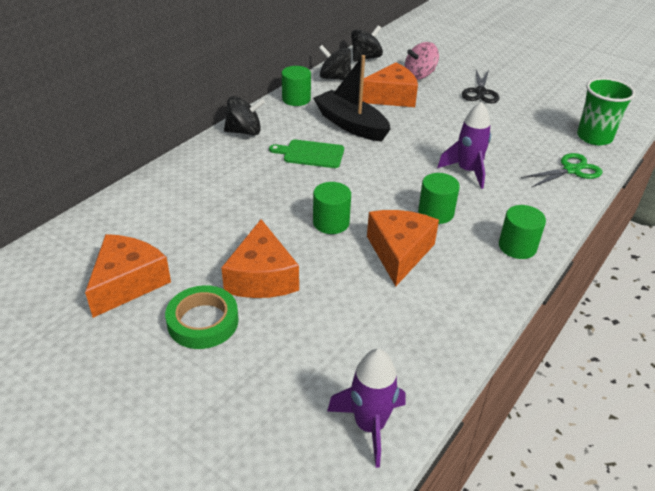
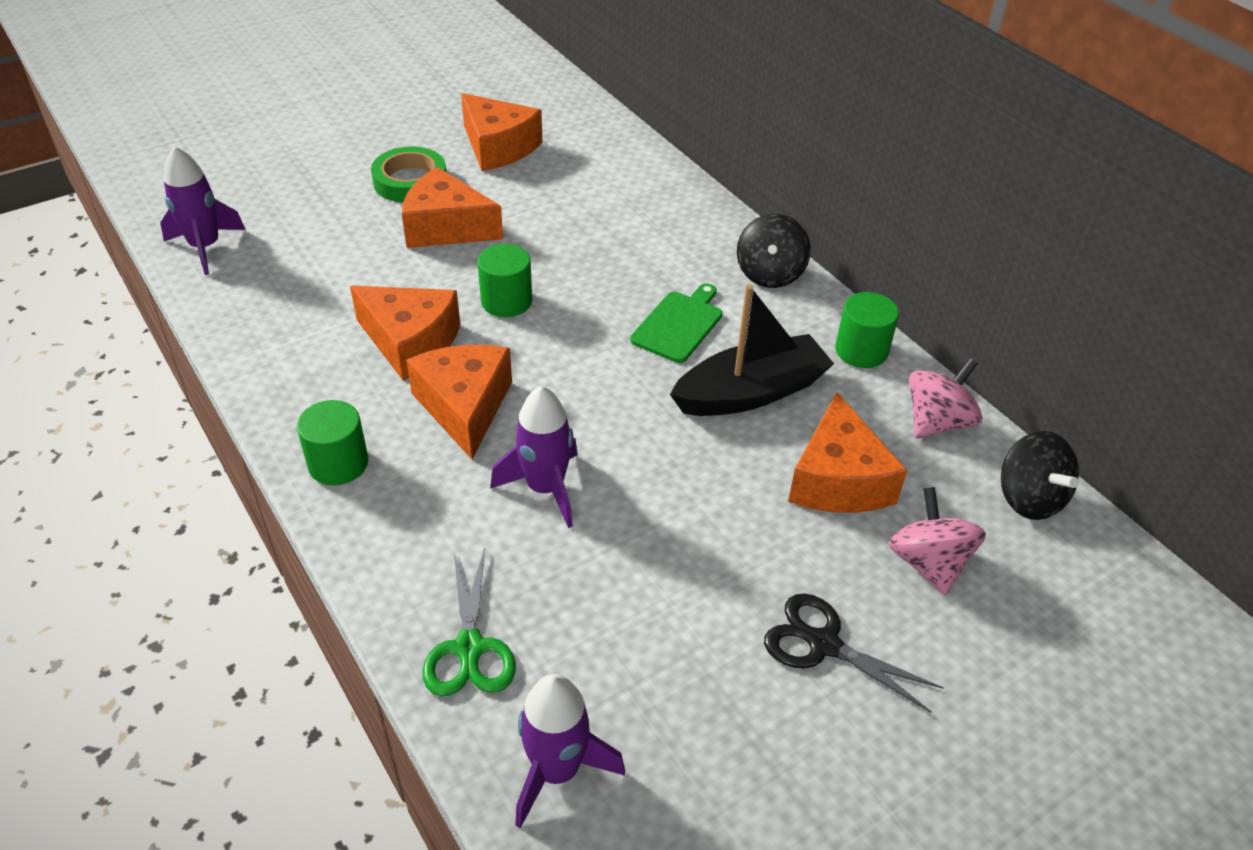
camera: 110 degrees right, 5 degrees up
(335, 78) = (937, 422): black spinning top -> pink spinning top
(436, 213) = (464, 407): green cylinder -> orange cheese
(594, 137) = (557, 770): green cup -> purple rocket

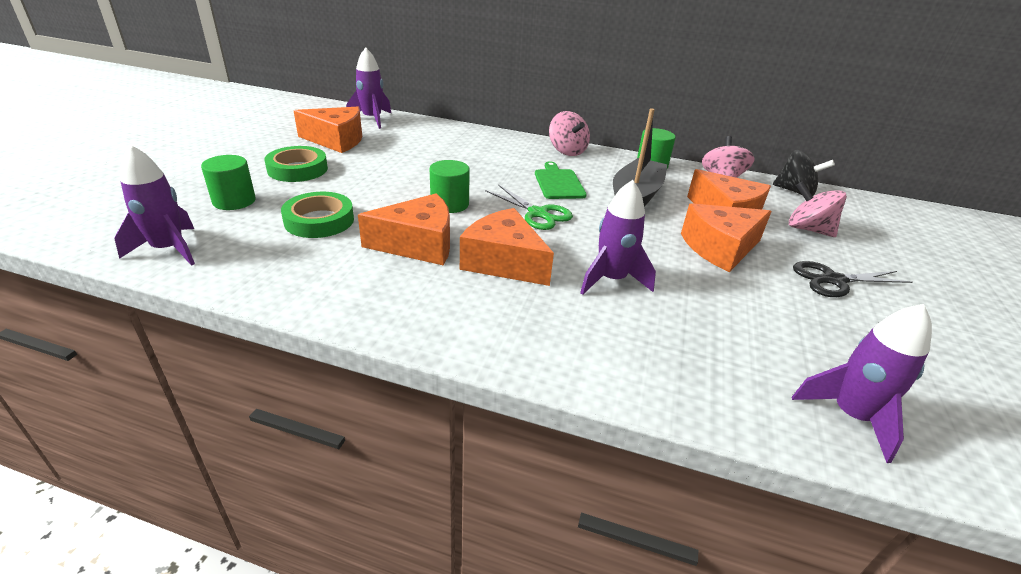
camera: 40 degrees left, 10 degrees down
(338, 463) = (467, 329): green cylinder -> green cylinder (234, 201)
(355, 266) = (319, 220): none -> green tape
(446, 227) = (357, 183): orange cheese -> orange cheese (720, 248)
(469, 648) = (706, 383): green scissors -> green scissors (537, 213)
(580, 121) = (372, 119): none -> purple rocket
(770, 274) = (567, 151): black spinning top -> pink spinning top

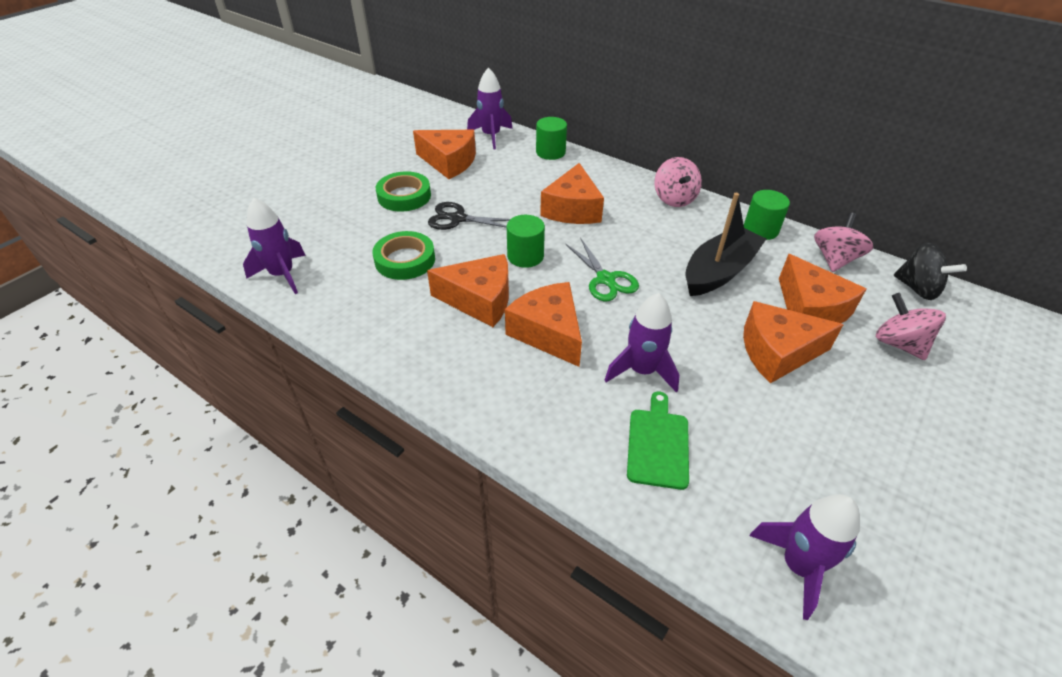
camera: 20 degrees right, 10 degrees up
(234, 201) = (343, 228): green cylinder -> green cylinder (550, 152)
(478, 165) = (572, 209): none -> orange cheese
(558, 183) = (644, 242): green cutting board -> green cutting board (658, 444)
(834, 280) = (885, 415): black scissors -> black scissors (458, 219)

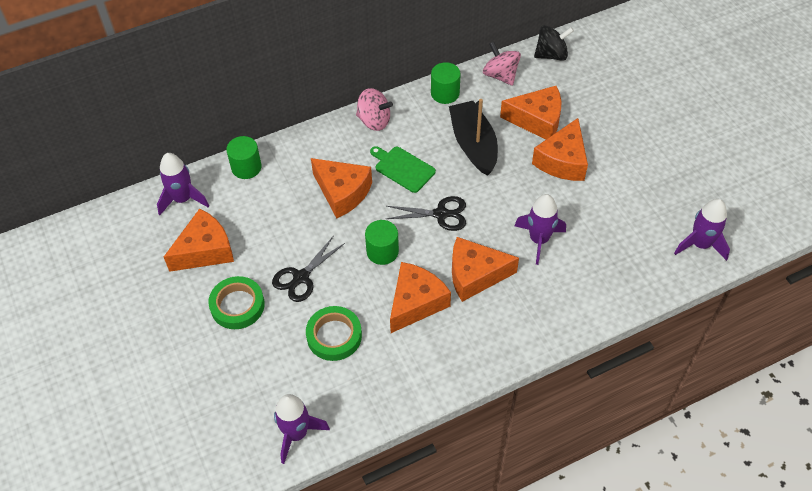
camera: 60 degrees left, 10 degrees up
(605, 279) = (440, 214): green scissors -> black scissors
(658, 444) = (599, 263): green cutting board -> green cutting board (403, 168)
(898, 344) = (589, 98): pink spinning top -> none

